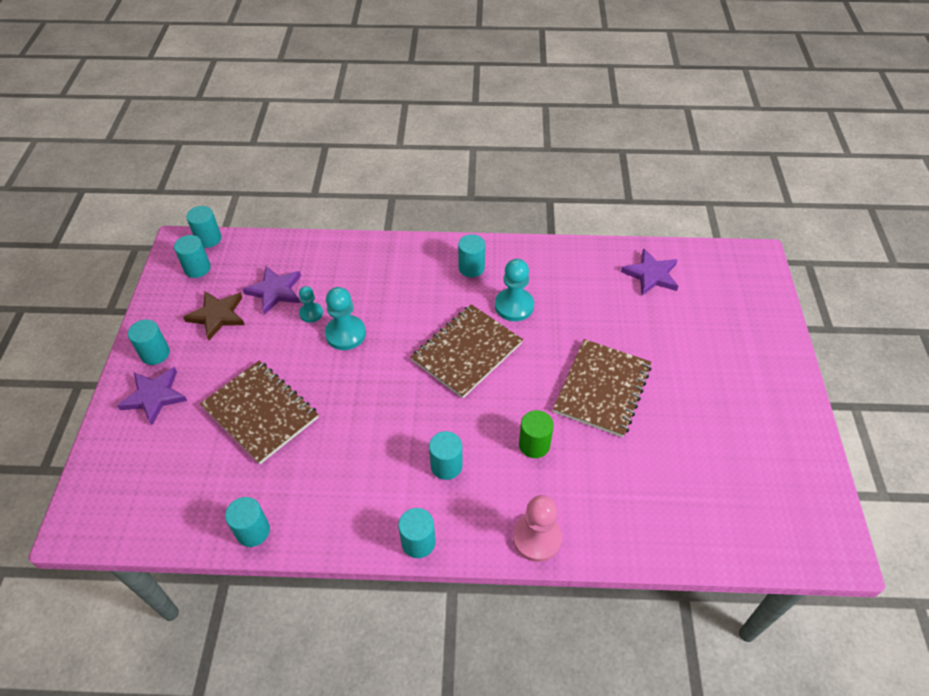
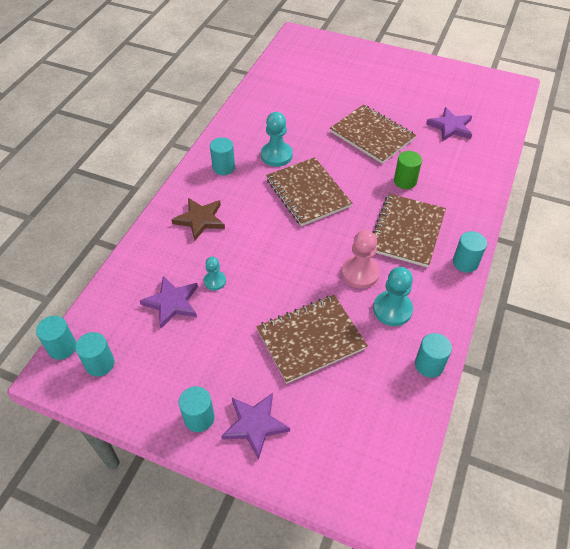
camera: 70 degrees left, 0 degrees up
(217, 315) = (177, 355): brown star -> brown star (200, 219)
(345, 334) = (251, 262): turquoise pawn -> turquoise pawn (392, 309)
(446, 466) = (406, 231): turquoise cylinder -> brown notebook
(537, 538) = (477, 201): pink pawn -> pink pawn (360, 273)
(651, 275) = (285, 82): purple star -> purple star (450, 127)

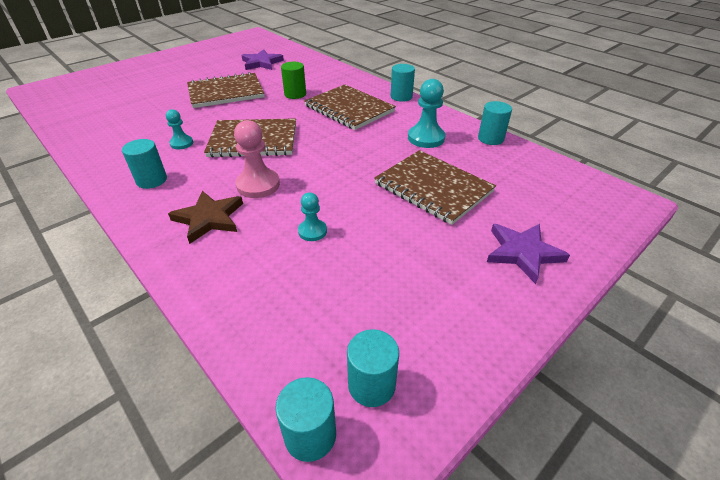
camera: 65 degrees left, 10 degrees down
(172, 303) = (317, 277): purple star -> none
(199, 418) = (501, 296): turquoise cylinder -> none
(276, 155) = (181, 143): turquoise pawn -> turquoise pawn, size x0.59
(310, 339) = (433, 188): brown notebook -> brown notebook turned 45 degrees counterclockwise
(360, 273) = (375, 141): pink pawn -> pink pawn (258, 185)

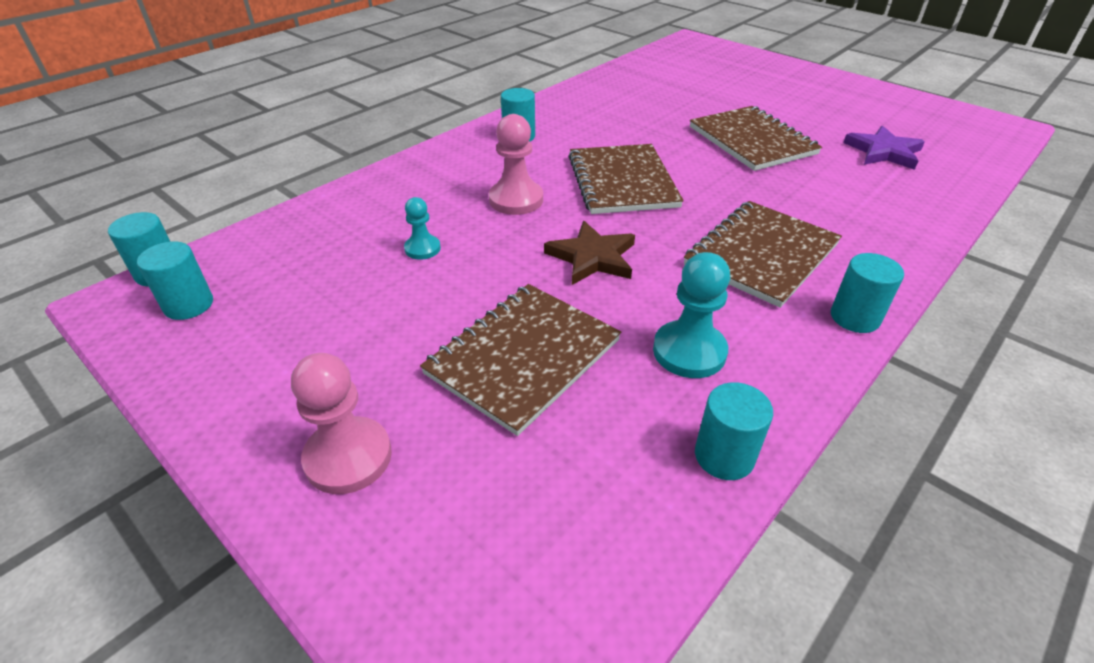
camera: 85 degrees right, 0 degrees up
(181, 143) = (599, 137): turquoise pawn -> none
(209, 218) = (450, 180): brown star -> brown star (592, 257)
(295, 94) = (783, 196): green cylinder -> none
(523, 253) = (348, 457): purple star -> pink pawn

